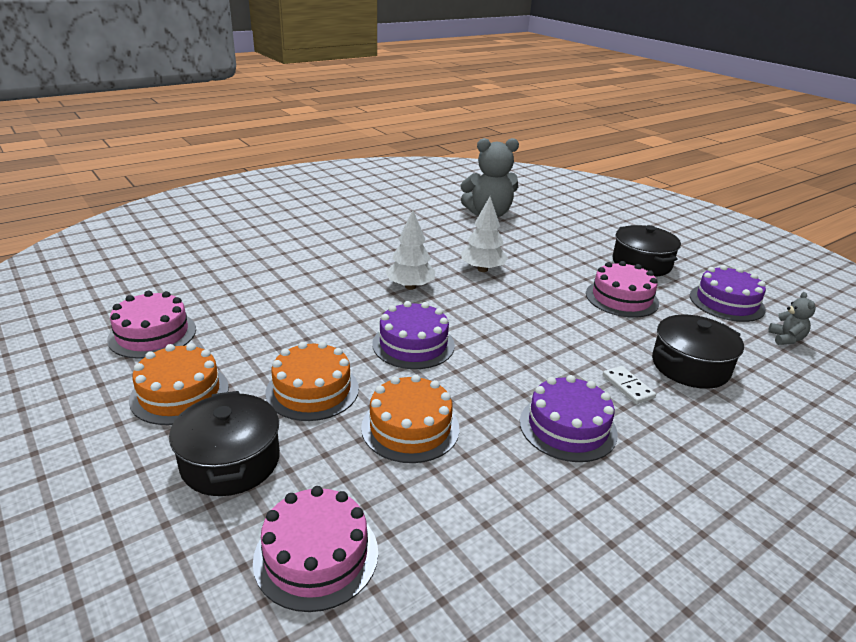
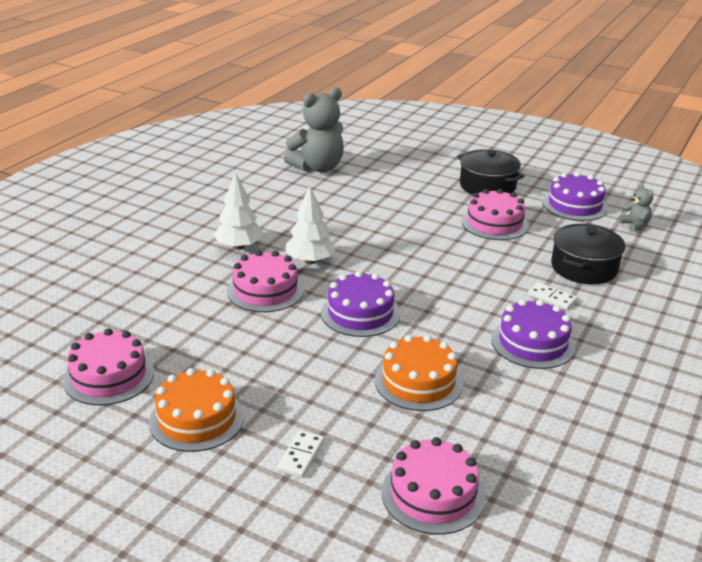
camera: 25 degrees left, 0 degrees up
(230, 461) = (301, 456): black pot -> white domino
(312, 390) = (312, 378): orange cake -> none
(347, 301) = (265, 290): none -> pink cake
(482, 269) = (359, 227): white tree -> white tree (239, 247)

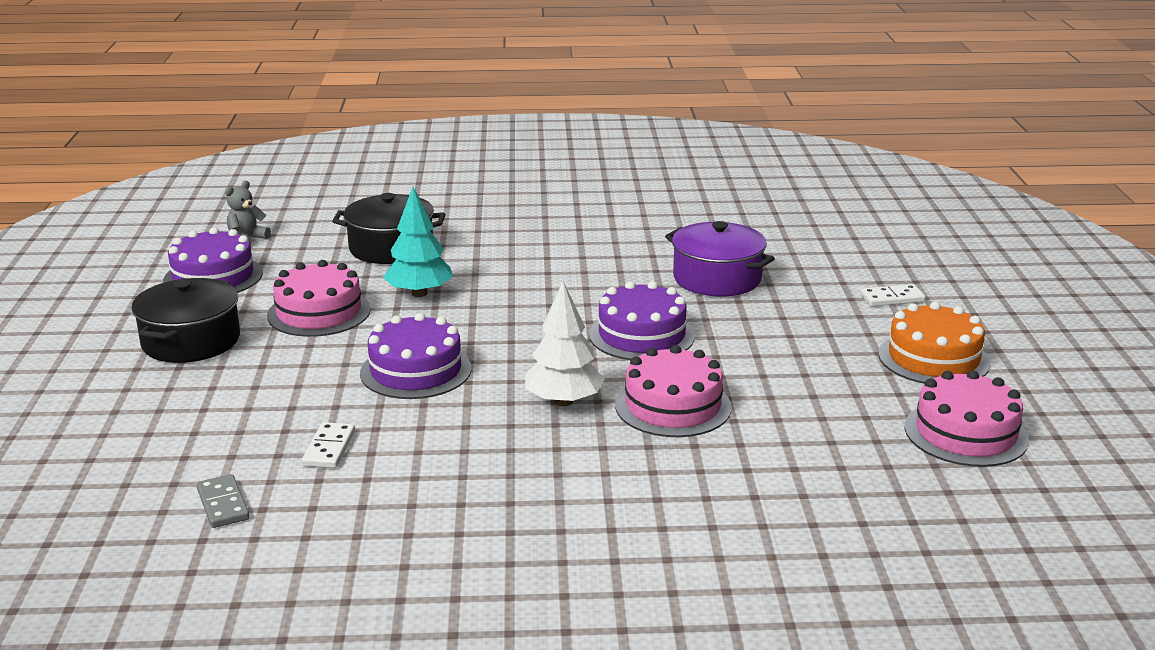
camera: 120 degrees left, 5 degrees down
(239, 247) = (589, 469): white tree -> none
(317, 167) = (223, 504): grey teddy bear -> grey domino
(418, 382) = (717, 279): orange cake -> purple pot
(433, 494) = (844, 243): pink cake -> none
(496, 258) = (419, 293): none -> turquoise tree
(533, 343) = (580, 246): purple cake -> purple cake (416, 371)
(552, 298) = (480, 252): white domino -> white domino (329, 448)

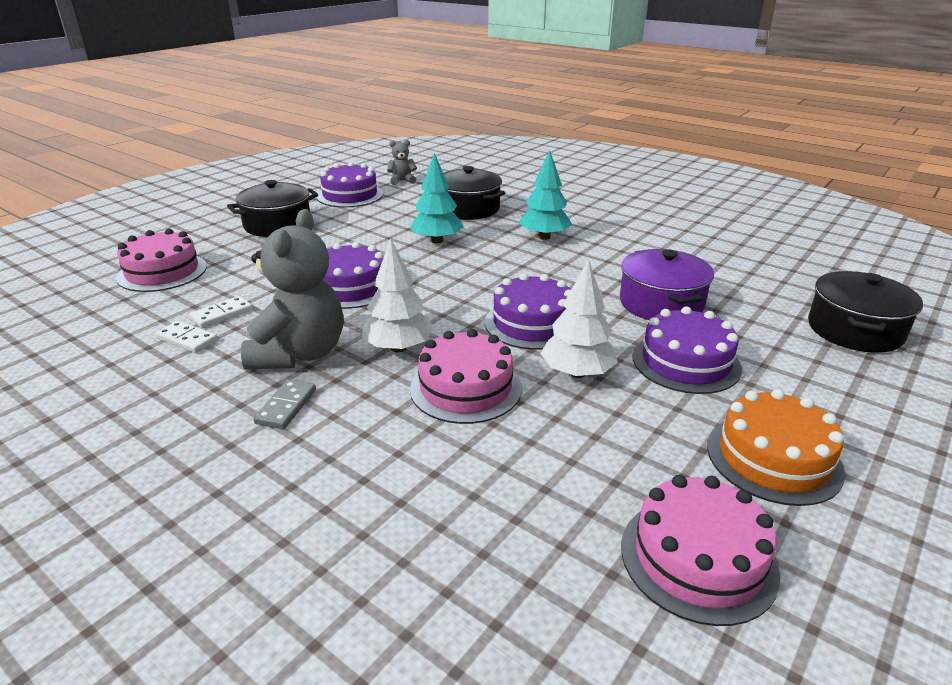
camera: 40 degrees right, 5 degrees up
(223, 504) = (118, 322): grey domino -> grey domino (286, 406)
(319, 312) = (364, 232): pink cake -> pink cake (162, 272)
(483, 444) = (300, 354): none -> grey teddy bear
(522, 252) = (544, 237): none -> turquoise tree
(736, 359) = (577, 373): none -> white tree
(799, 318) = (686, 362): none -> purple cake
(875, 248) = (855, 330): none -> black pot
(892, 298) = (808, 381): white domino -> white domino (187, 339)

